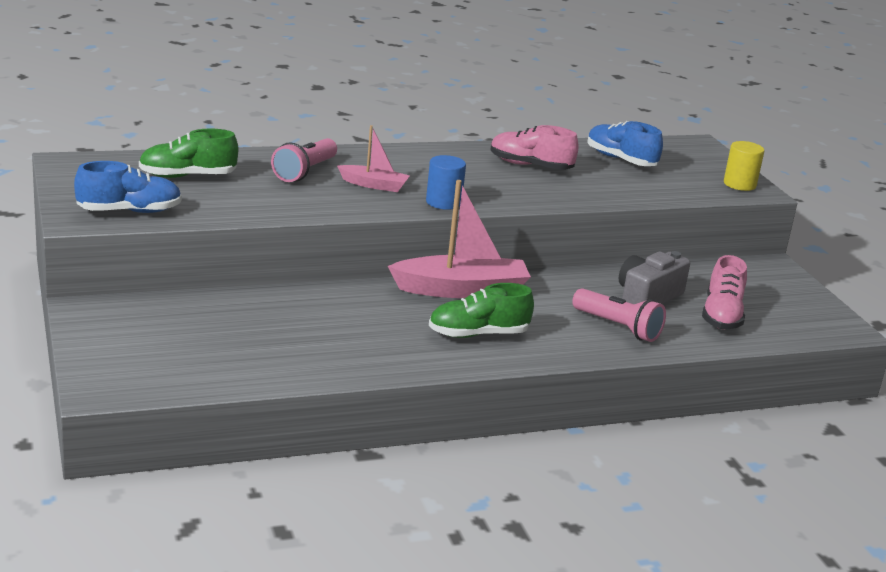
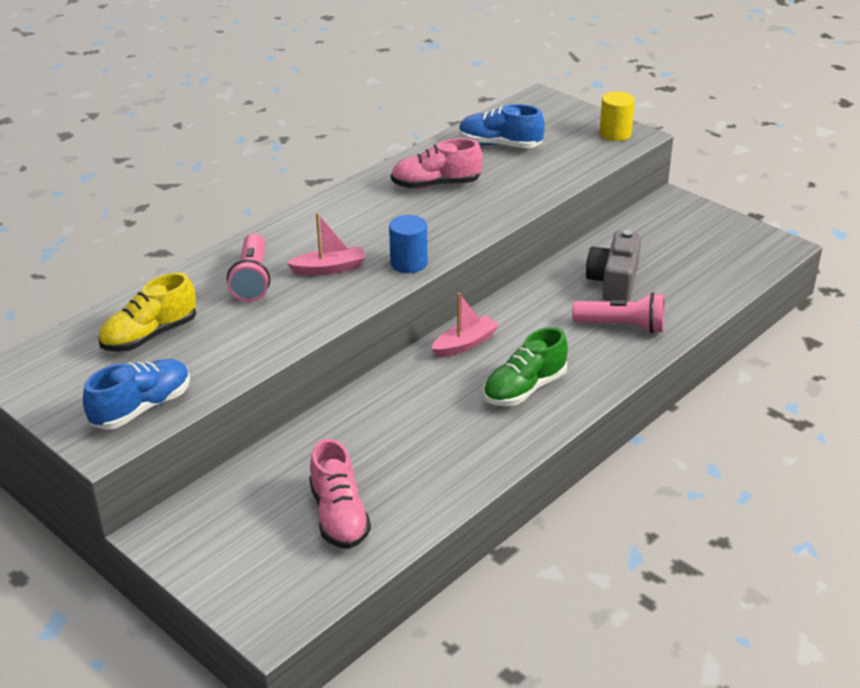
camera: 25 degrees left, 10 degrees up
(187, 176) = (150, 335): green shoe -> yellow shoe
(461, 290) = (465, 344): pink boat -> pink boat, size x0.54
(721, 316) = (684, 275): pink shoe -> pink shoe (339, 516)

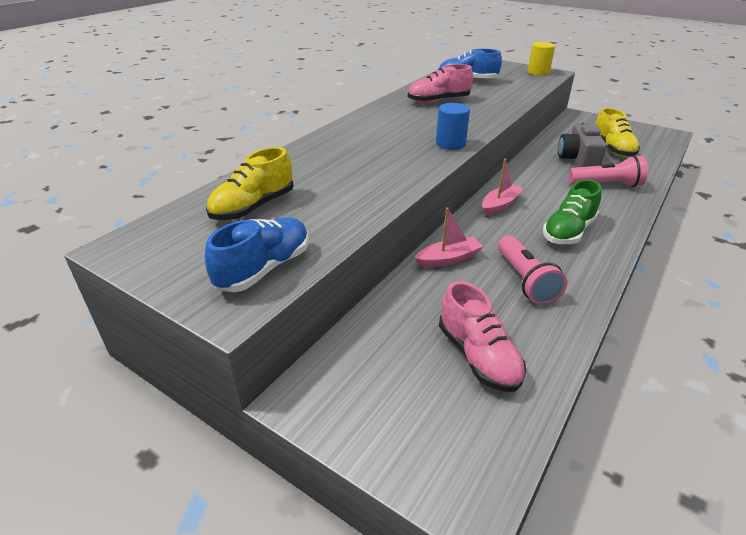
camera: 10 degrees left, 0 degrees up
(252, 280) = (329, 162): pink flashlight -> pink flashlight (525, 280)
(329, 269) = (390, 151): pink boat -> pink boat (448, 259)
(676, 267) = (612, 149): none -> yellow shoe

